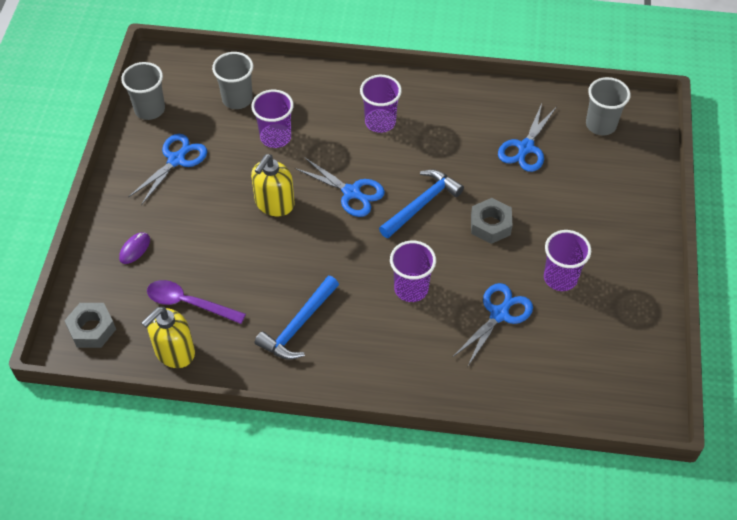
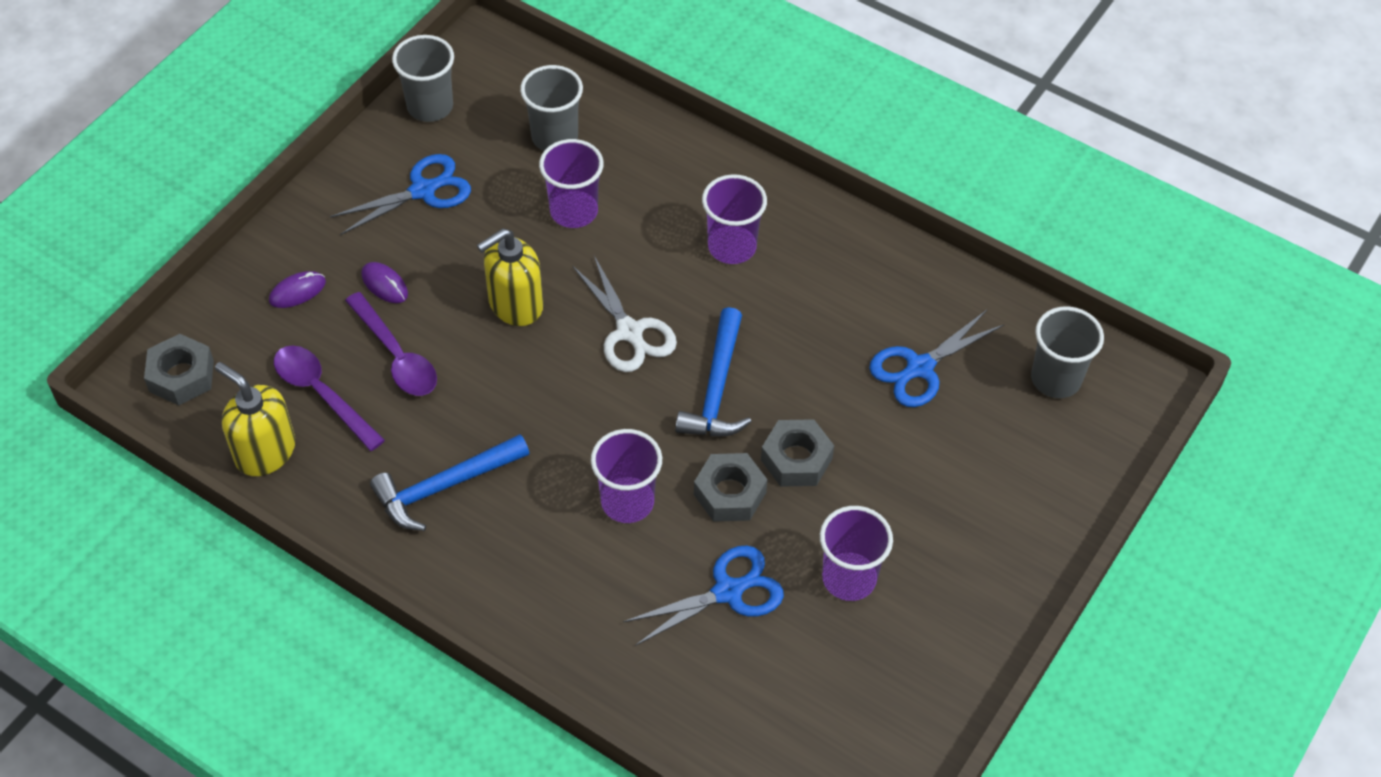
camera: 25 degrees right, 0 degrees up
(174, 352) = (265, 451): yellow soap dispenser -> yellow soap dispenser turned 60 degrees clockwise
(187, 223) = (384, 284): none -> purple mouse
(220, 262) = (396, 355): none -> purple spoon
(352, 193) = (630, 332): blue scissors -> white scissors
(421, 204) = (717, 388): blue hammer -> blue hammer turned 120 degrees clockwise
(465, 259) = (729, 493): none -> grey nut

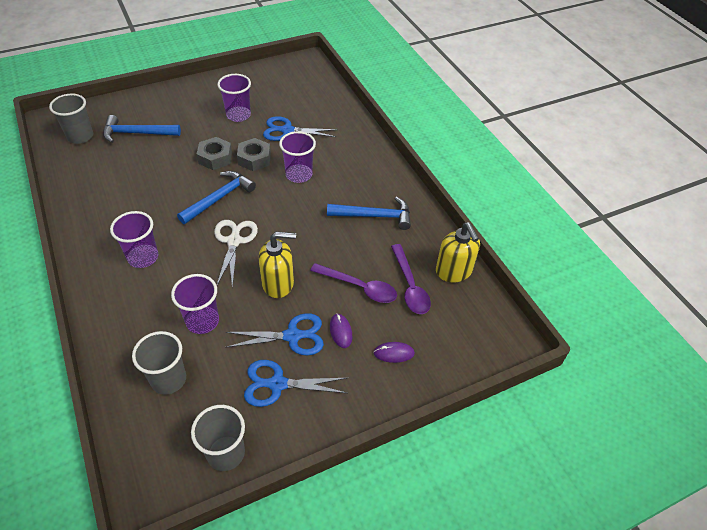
camera: 150 degrees left, 5 degrees down
(181, 376) = (484, 334): grey nut -> none
(396, 355) = (359, 287): purple spoon -> purple spoon turned 120 degrees clockwise
(919, 368) = (126, 165): blue scissors -> blue scissors (293, 336)
(975, 436) = (137, 133): none -> blue hammer

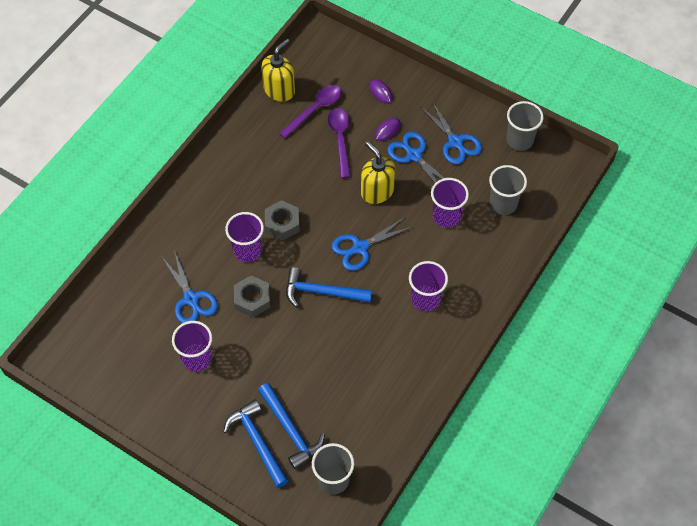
camera: 120 degrees left, 10 degrees up
(215, 158) = (274, 333): grey nut -> grey nut (282, 223)
(234, 241) = (360, 248): white scissors -> blue scissors
(374, 216) = (258, 167): blue hammer -> blue hammer (257, 442)

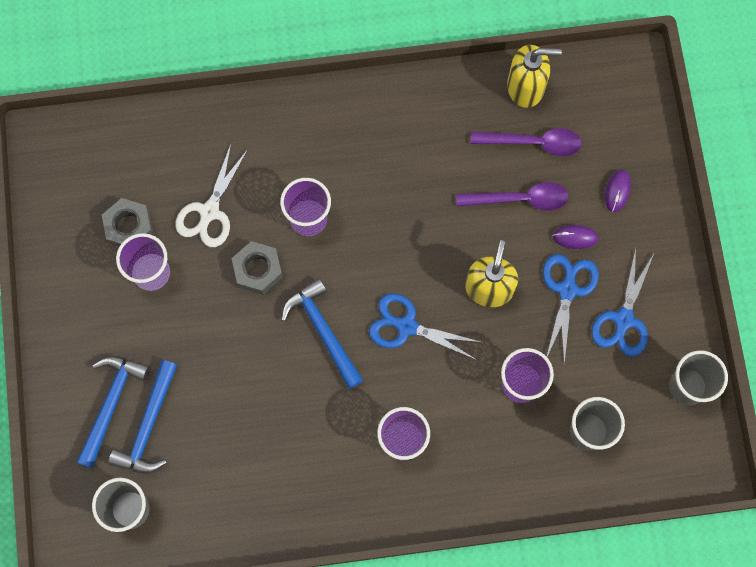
camera: 50 degrees right, 15 degrees up
(191, 299) = (209, 212): blue scissors -> white scissors
(282, 223) = (368, 226): grey nut -> grey nut (129, 227)
(340, 139) = (520, 199): purple spoon -> purple spoon turned 45 degrees clockwise

